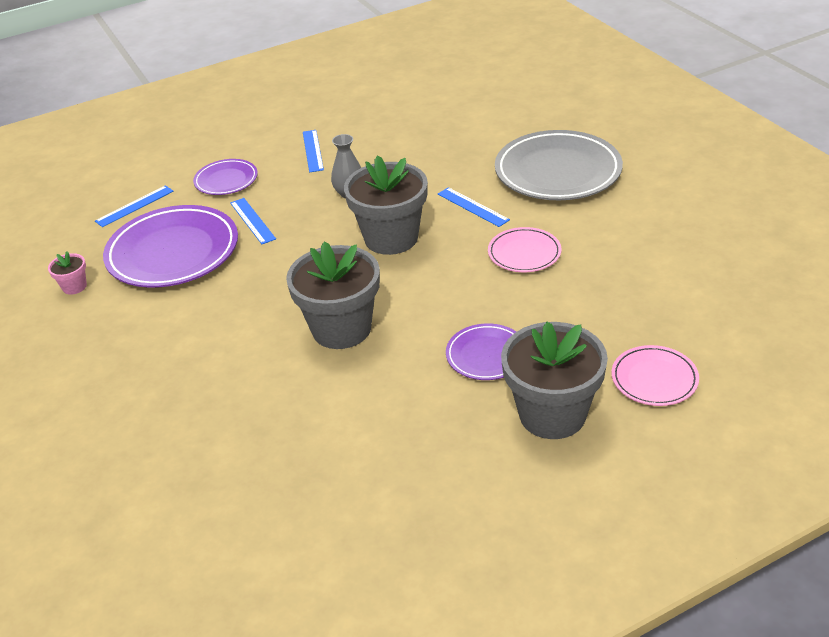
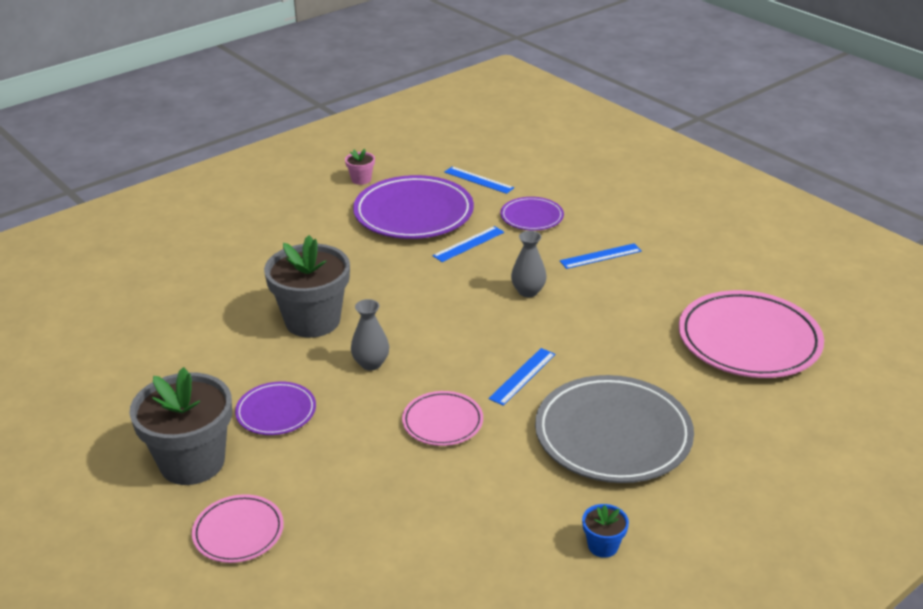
camera: 75 degrees right, 5 degrees down
(391, 238) = (455, 329): grey flower pot -> none
(427, 291) = (371, 363): none -> grey vase
(459, 100) = (749, 340): none -> pink plate
(678, 189) = (603, 546): none -> blue flower pot

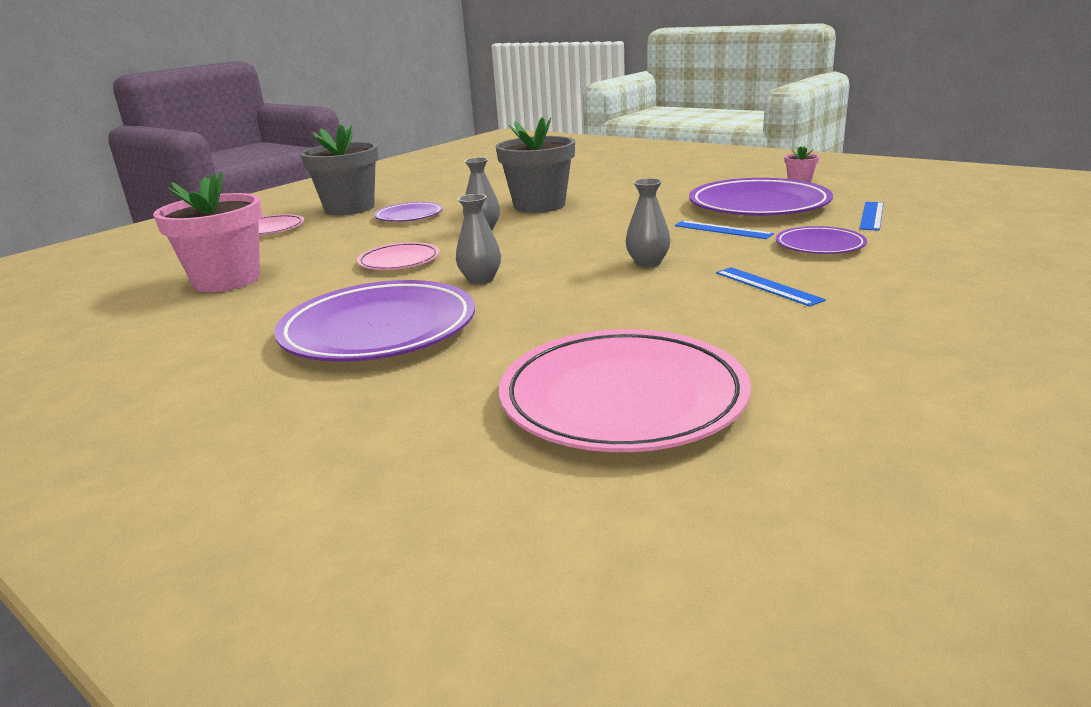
camera: 80 degrees right, 10 degrees down
(433, 547) = (227, 280): none -> pink flower pot
(522, 376) = (480, 279): blue ruler -> grey vase
(603, 546) = (194, 343): blue flower pot -> none
(613, 435) = (379, 330): grey plate -> purple plate

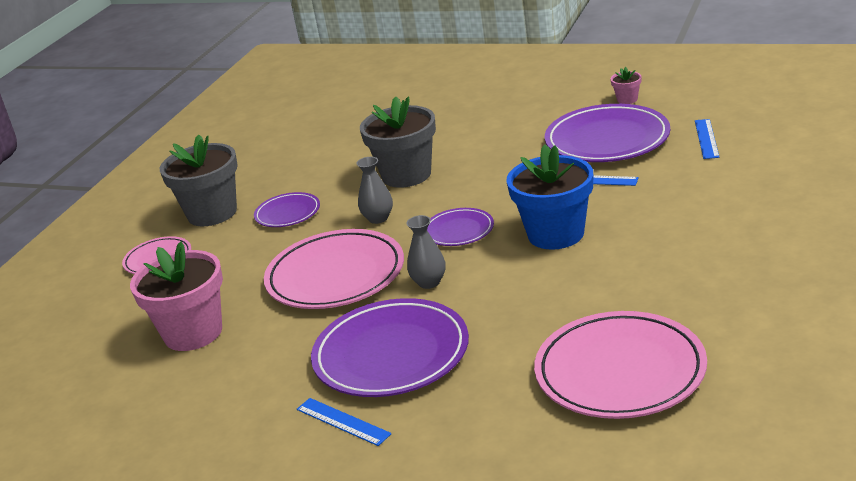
camera: 15 degrees left, 5 degrees up
(399, 261) = (335, 276): pink plate -> pink plate, size x1.91
(648, 263) = (556, 234): grey vase -> blue flower pot
(767, 286) = (662, 242): blue ruler -> blue ruler (343, 421)
(819, 245) = (681, 185): purple plate -> purple plate (458, 231)

